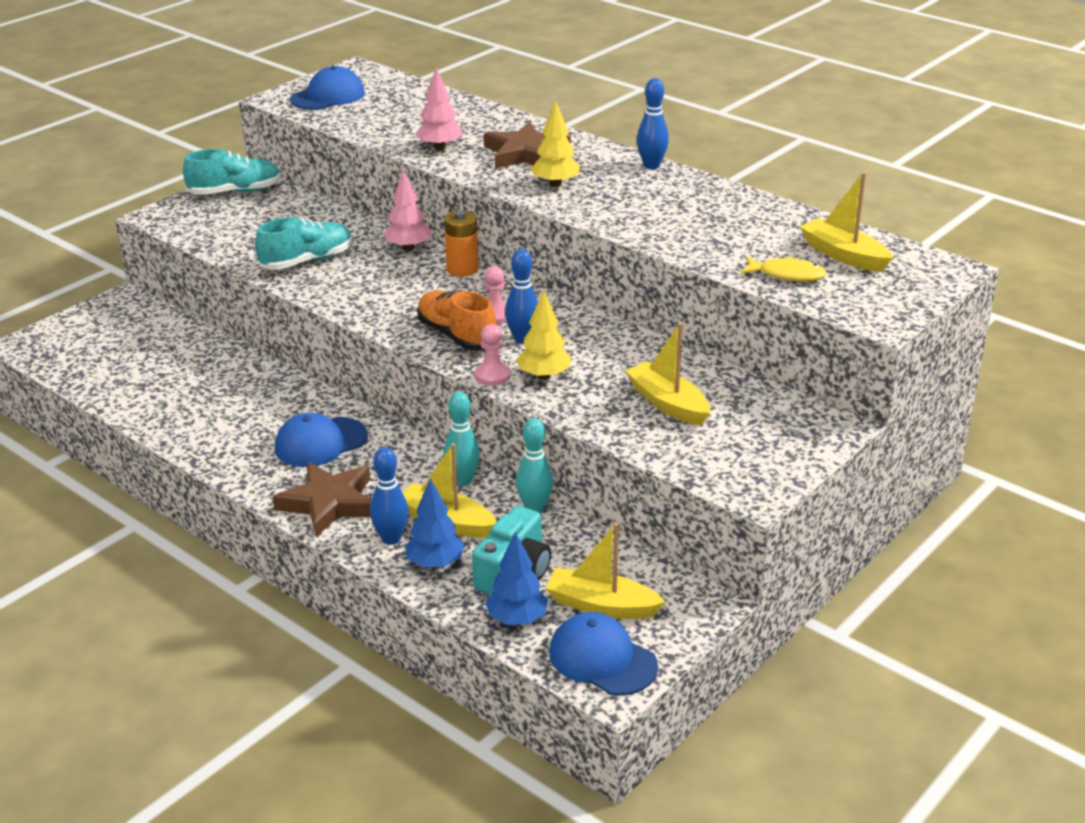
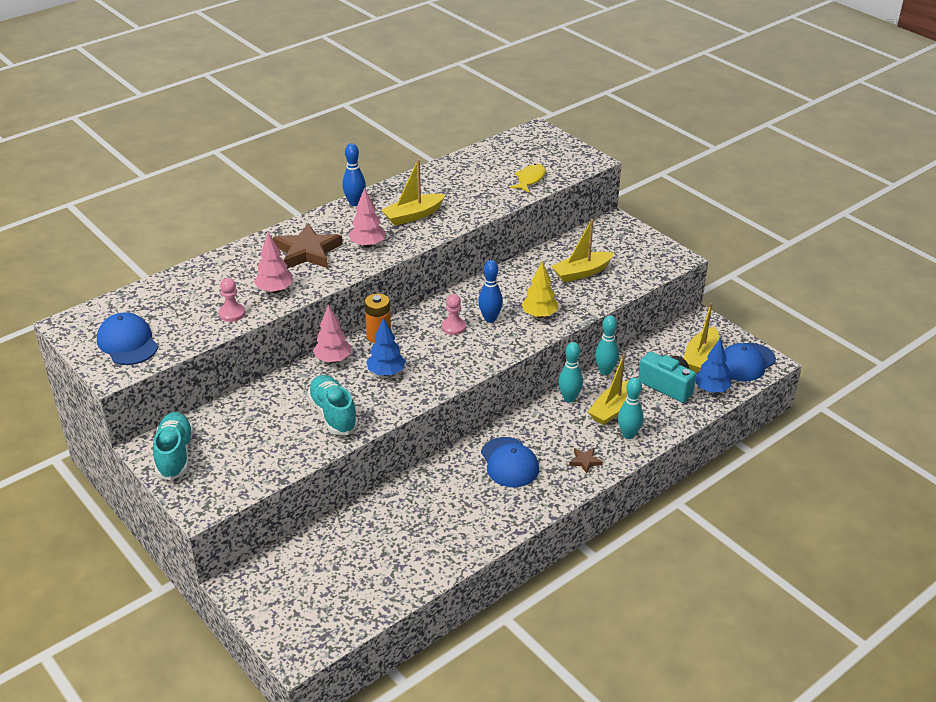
camera: 80 degrees left, 5 degrees up
(329, 503) = (585, 461): brown star -> brown star, size x0.46
(391, 539) = (628, 435): blue bowling pin -> turquoise bowling pin
(435, 564) = (656, 417): blue tree -> blue tree (386, 373)
(457, 336) = (477, 346): orange shoe -> none
(492, 375) = (534, 336): pink pawn -> pink pawn (232, 313)
(555, 184) = (367, 245): yellow tree -> pink tree
(844, 255) = (511, 157): yellow boat -> yellow boat (413, 216)

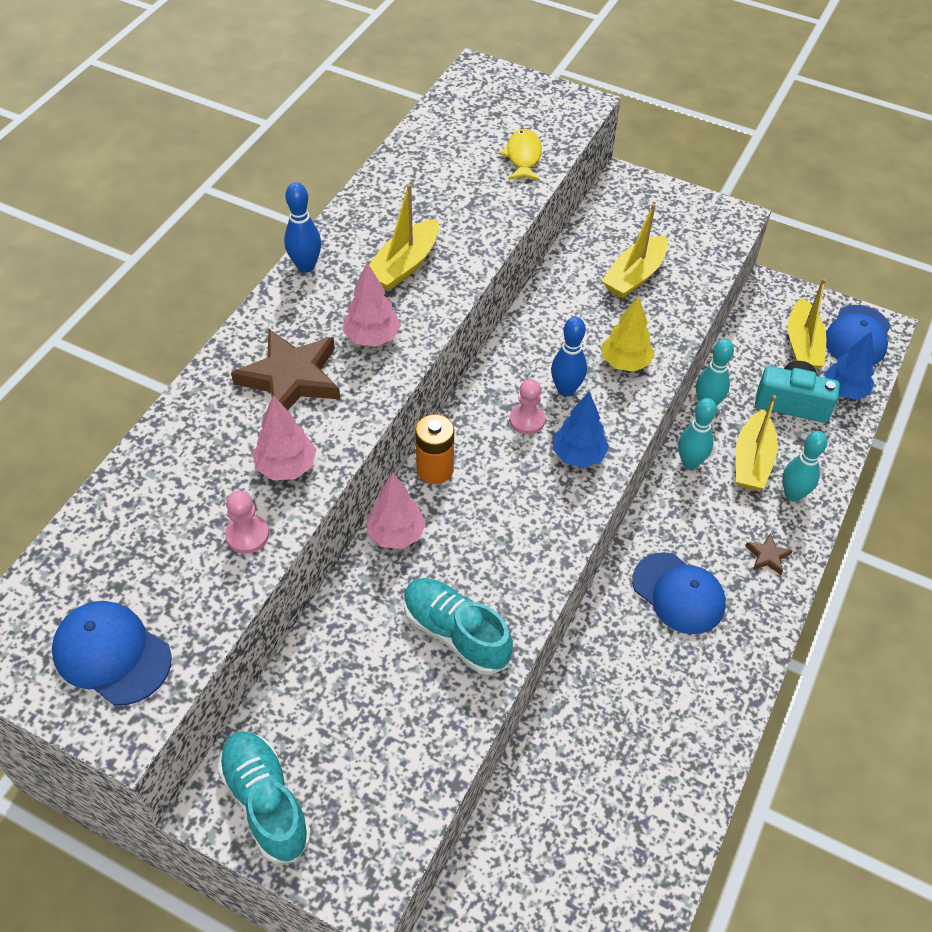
camera: 25 degrees left, 15 degrees up
(386, 373) = (484, 531): blue tree -> blue tree (578, 455)

